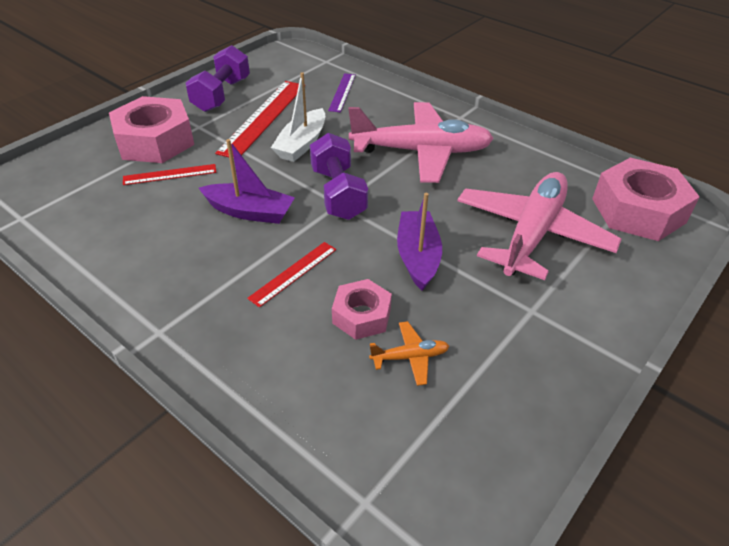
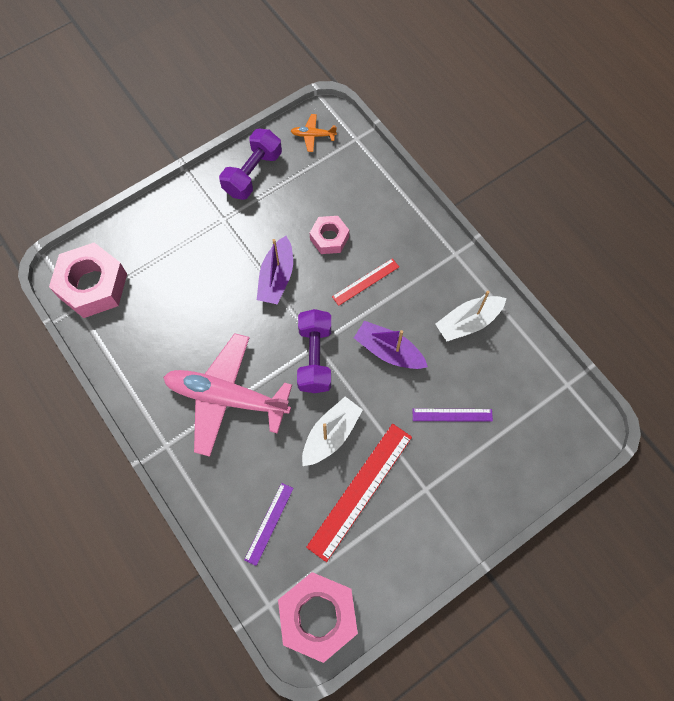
camera: 165 degrees left, 25 degrees up
(144, 254) = (468, 322): none -> white boat
(155, 141) = (467, 471): pink nut -> pink nut (318, 616)
(170, 174) = (452, 415): red ruler -> purple ruler
(221, 95) = (399, 549): purple dumbbell -> purple dumbbell (253, 173)
(410, 357) = (309, 204): orange plane -> orange plane (313, 135)
(532, 234) = (186, 280): pink plane -> none

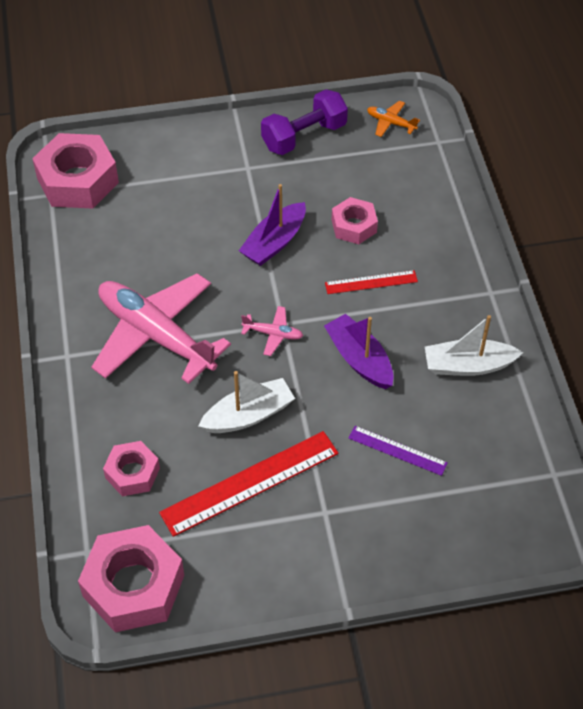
camera: 25 degrees right, 15 degrees down
(269, 523) = (132, 473): purple ruler -> pink nut
(315, 357) = (273, 334): purple dumbbell -> pink plane

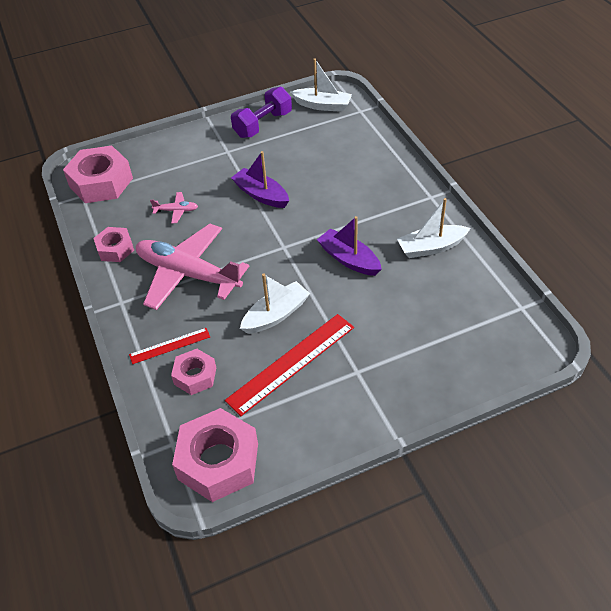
camera: 10 degrees left, 5 degrees down
(273, 334) = (278, 255): pink plane -> pink plane (176, 211)
(274, 242) = (261, 195): purple boat -> purple boat turned 105 degrees clockwise
(354, 226) = (317, 173): pink nut -> pink nut (115, 249)
(371, 282) = (341, 207): red ruler -> red ruler (170, 346)
(390, 123) = (322, 105): orange plane -> white boat
(397, 450) = (398, 316): purple ruler -> none

